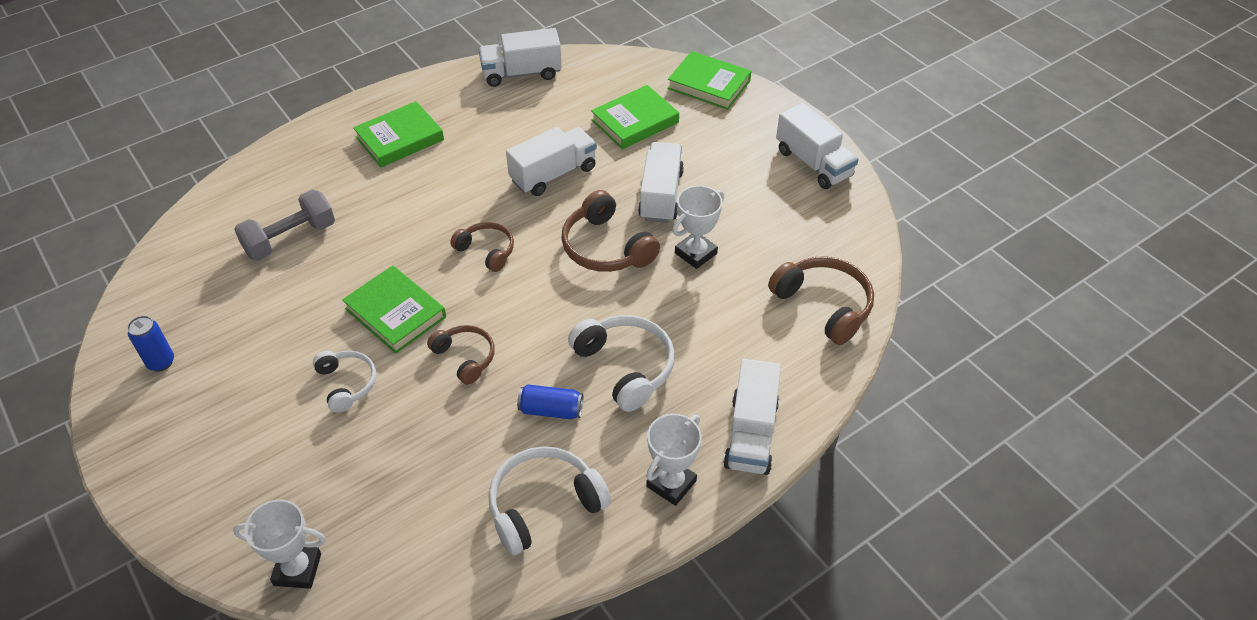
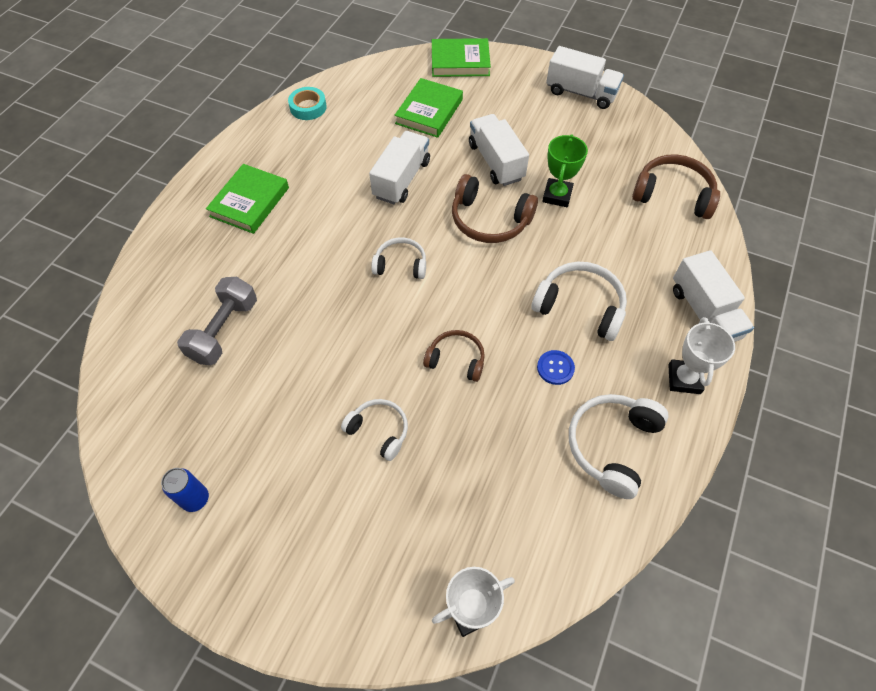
camera: 30 degrees left, 10 degrees up
(395, 313) = (369, 351): green book -> none
(487, 251) = (401, 264): brown headphones -> white headphones
(521, 73) = (308, 107): white truck -> turquoise tape
(551, 410) = (555, 368): blue can -> blue button
(696, 253) = (557, 195): white trophy -> green trophy

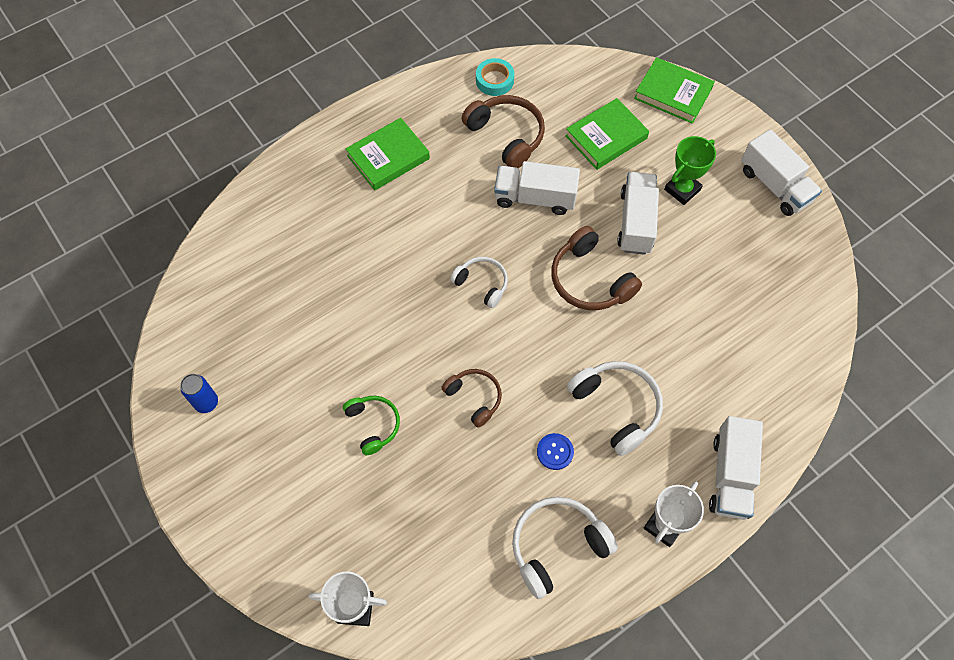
camera: 30 degrees right, 5 degrees up
(224, 330) = (302, 270): grey dumbbell -> none
(379, 431) = (373, 425): white headphones -> green headphones
(401, 179) = (535, 198): white truck -> white truck turned 135 degrees counterclockwise
(557, 195) = (671, 286): green trophy -> green trophy (682, 190)
(673, 195) = (789, 343): brown headphones -> brown headphones (506, 136)

